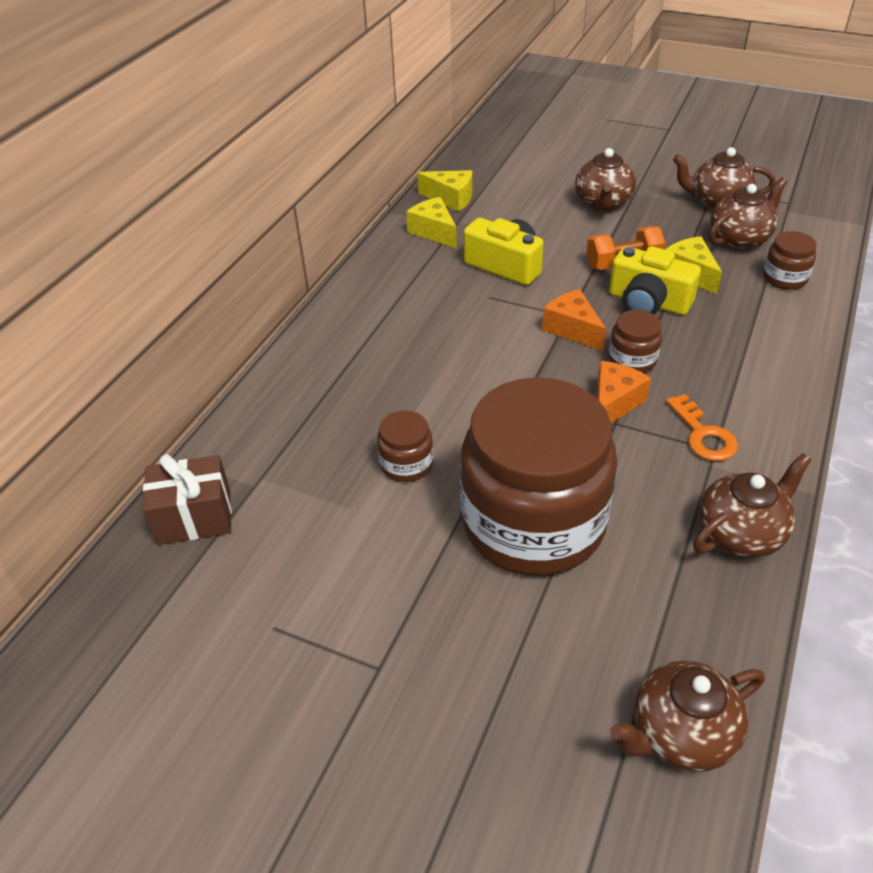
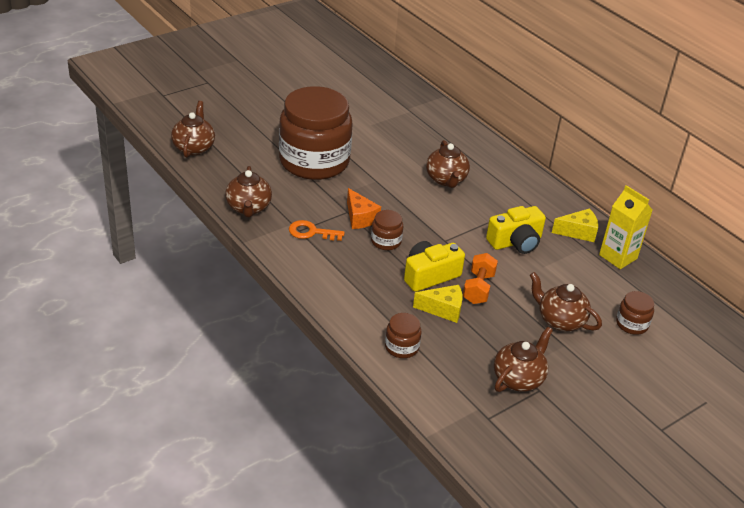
camera: 115 degrees right, 5 degrees down
(194, 517) = (402, 91): brown gift -> none
(406, 464) = (381, 146): brown jar -> brown jar (632, 324)
(451, 199) = (618, 257): yellow cheese -> yellow carton
(572, 329) = (430, 235): orange cheese -> none
(740, 239) = (461, 357): brown teapot -> brown teapot (446, 180)

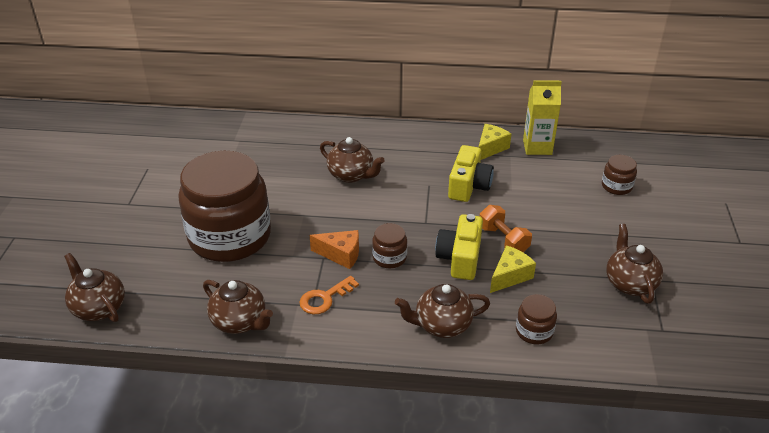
camera: 45 degrees left, 0 degrees up
(560, 320) = (581, 219): brown teapot -> brown teapot (441, 325)

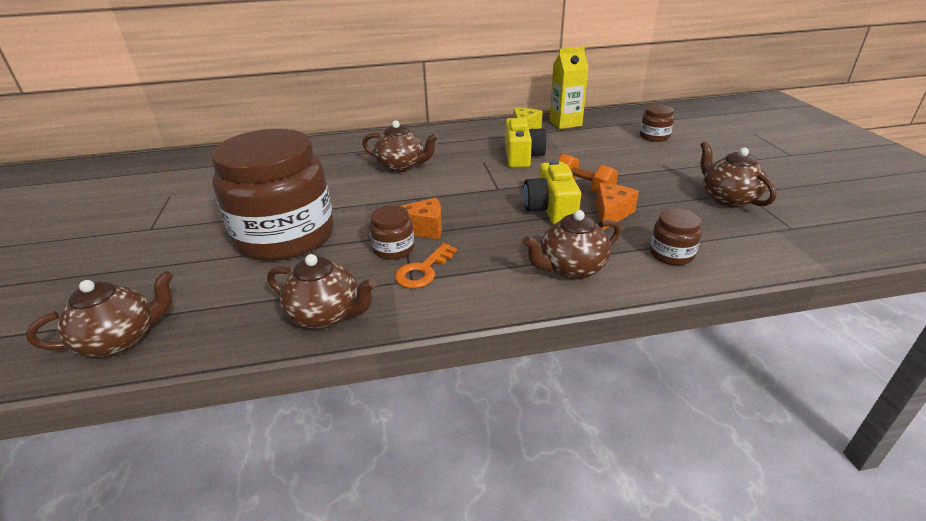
camera: 15 degrees left, 5 degrees down
(98, 308) = (121, 340): brown teapot -> brown teapot turned 120 degrees clockwise
(389, 258) = (477, 222): brown jar -> brown jar (393, 249)
(510, 276) = (611, 214): yellow cheese -> orange cheese

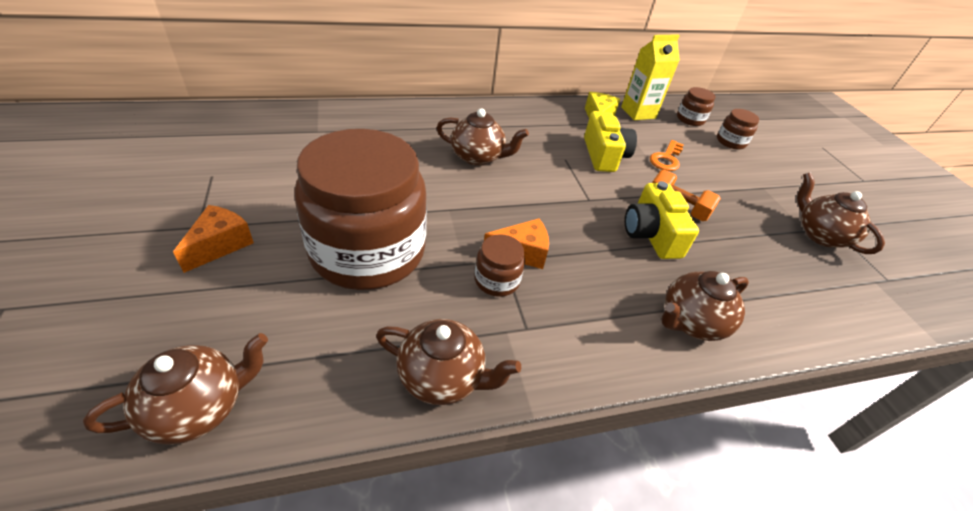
camera: 10 degrees left, 10 degrees up
(423, 271) = (536, 315): orange key -> orange key (666, 159)
(611, 214) = (713, 246): orange cheese -> orange cheese (220, 245)
(671, 254) = (785, 308): brown jar -> brown jar (690, 119)

